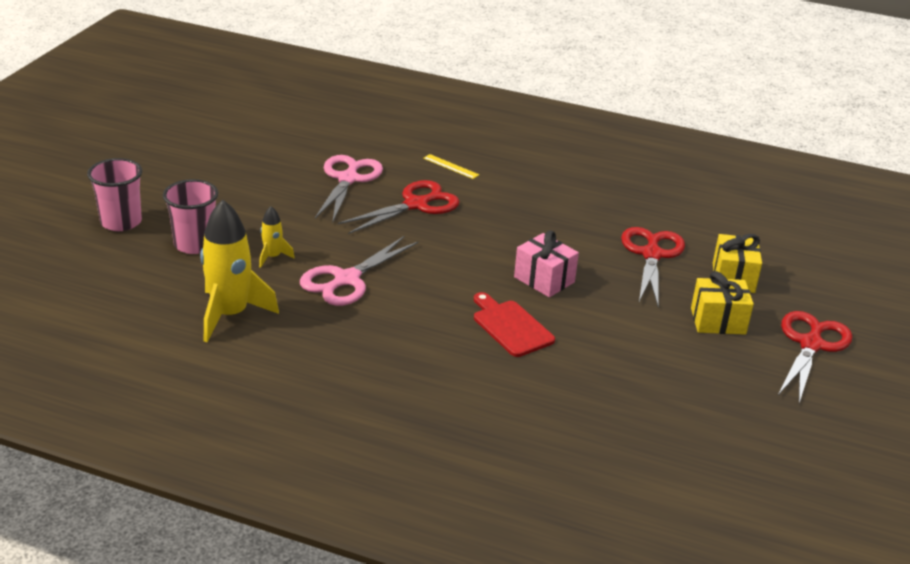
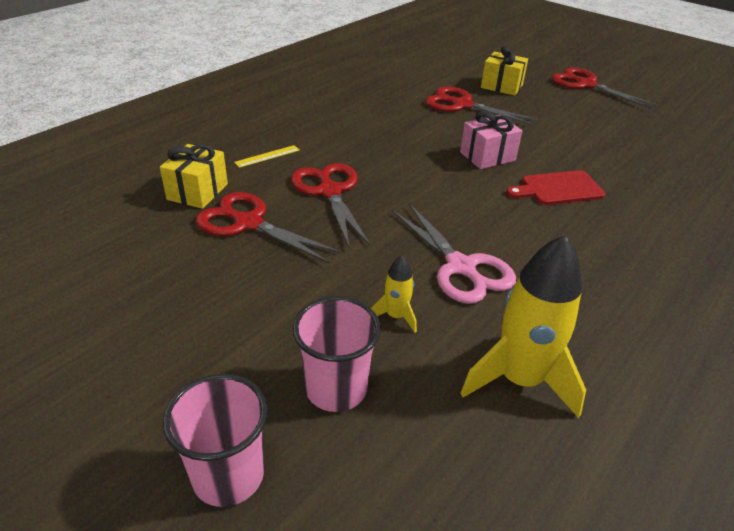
camera: 70 degrees left, 5 degrees up
(348, 179) = (248, 223): pink scissors -> red scissors
(718, 321) = (556, 105): yellow gift -> yellow gift (197, 192)

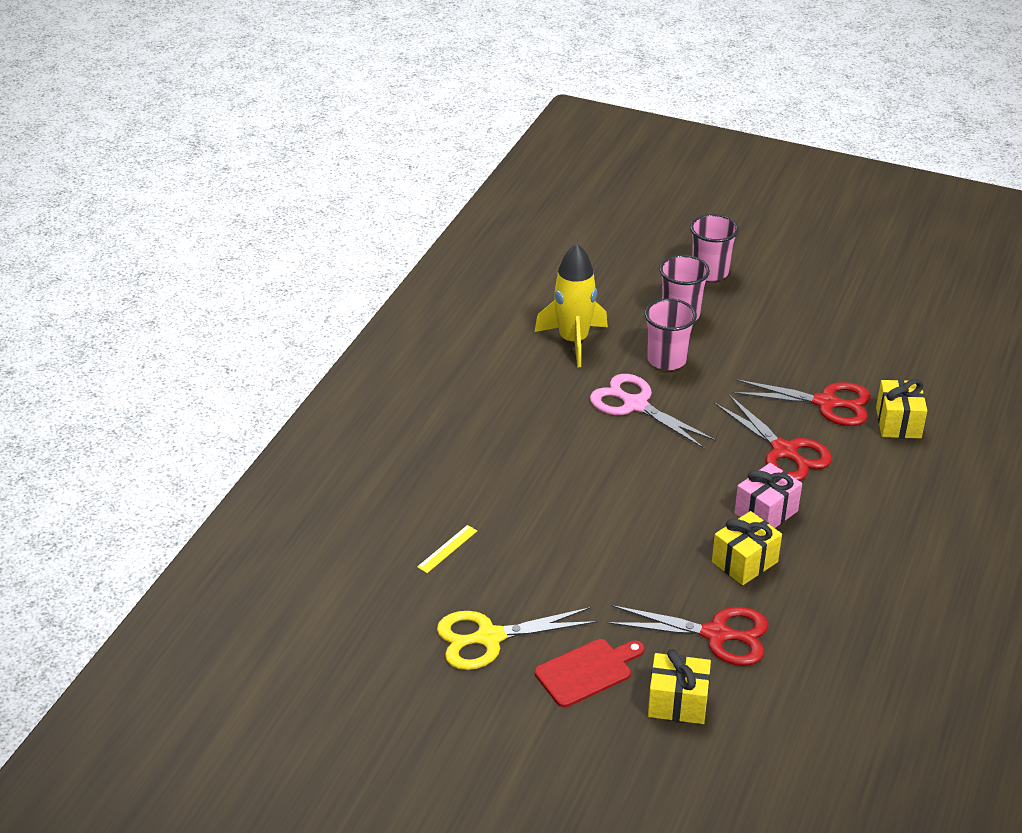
camera: 165 degrees right, 0 degrees up
(267, 156) = (878, 480): yellow ruler -> yellow ruler (447, 549)
(396, 316) = (667, 360): yellow rocket -> pink cup
(420, 132) = (744, 562): none -> yellow gift
(487, 156) = (652, 540): pink gift -> pink gift (766, 512)
(558, 188) = (567, 510): red cutting board -> red cutting board (587, 672)
(586, 85) = (548, 748): red scissors -> none
(627, 130) = (489, 638): none -> yellow scissors

